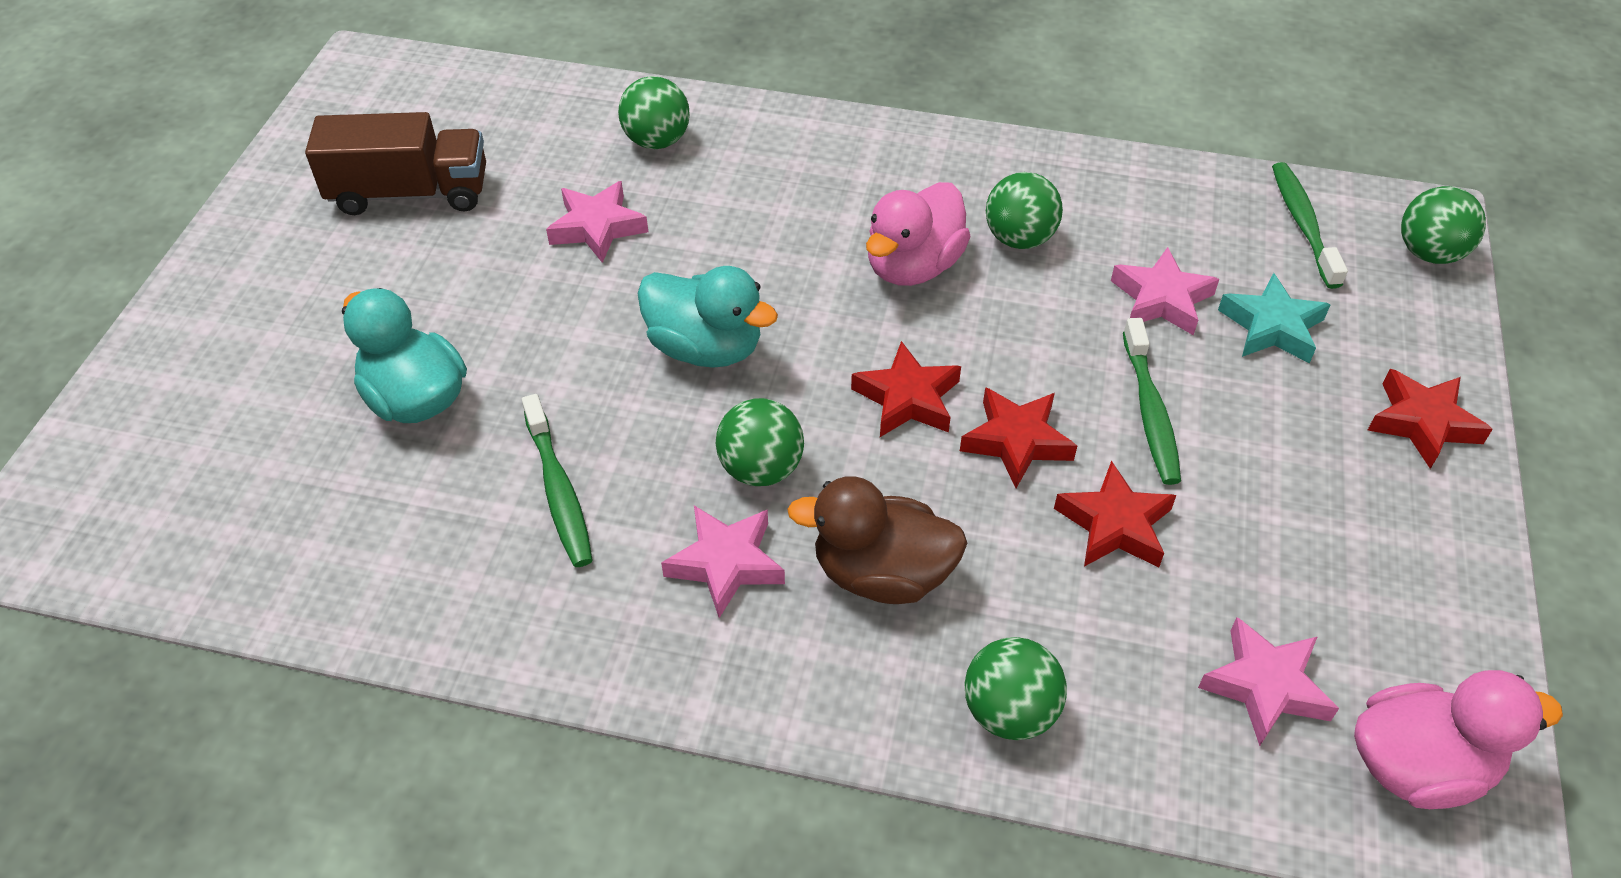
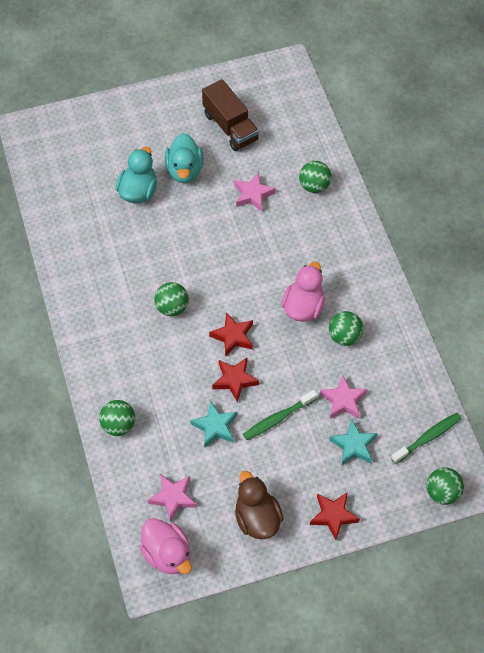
camera: 60 degrees right, 10 degrees up
(559, 491) = (126, 255): green toothbrush -> none
(705, 348) = (216, 262): turquoise duck -> turquoise duck (184, 170)
(726, 564) = (127, 318): pink star -> none
(881, 574) = (150, 364): brown duck -> brown duck (257, 518)
(913, 266) = (303, 307): pink duck -> pink duck turned 105 degrees clockwise
(1114, 525) = (215, 427): red star -> turquoise star

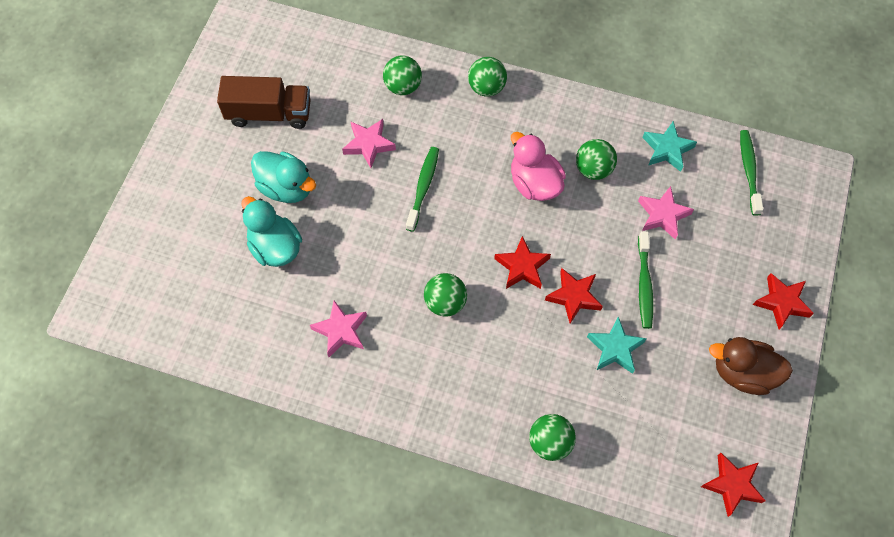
camera: 55 degrees left, 5 degrees up
(167, 554) = (732, 485): pink duck -> red star
(173, 498) = (671, 440): pink star -> pink star (341, 331)
(246, 244) = (423, 187): none -> green toothbrush
(353, 445) = (717, 237): turquoise star -> turquoise star (667, 149)
(442, 492) = (813, 196): green ball -> green ball (486, 88)

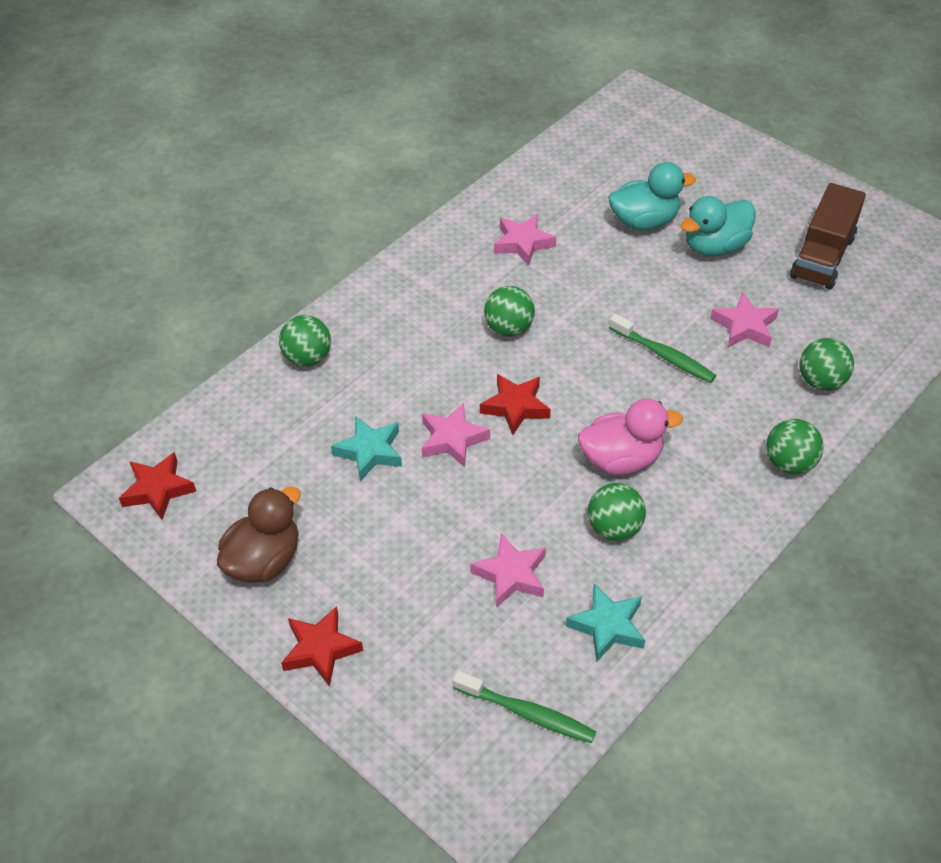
camera: 115 degrees right, 15 degrees down
(574, 297) = (452, 439): red star -> pink star
(644, 285) = (429, 512): green toothbrush -> none

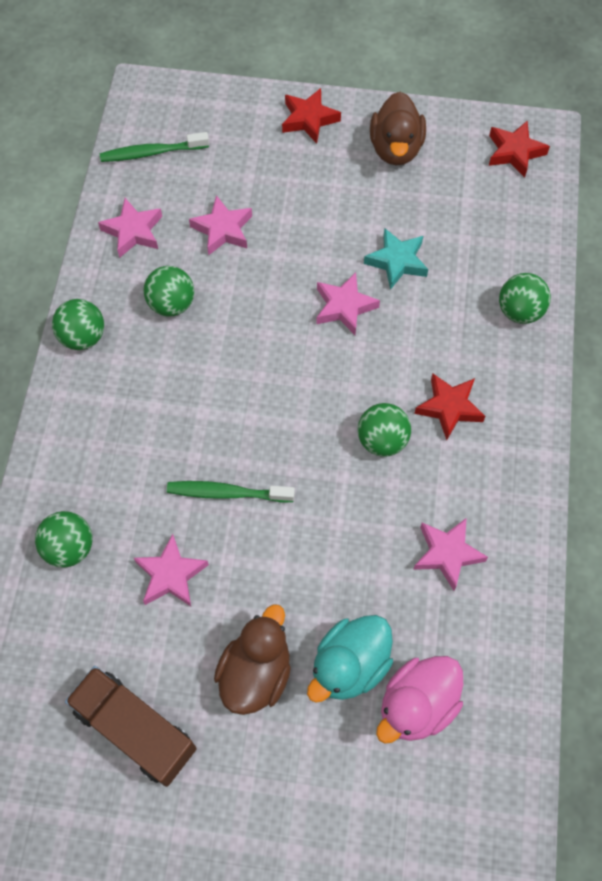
camera: 145 degrees right, 15 degrees up
(515, 407) = (317, 364): red star -> red star (449, 408)
(607, 626) = (133, 231): turquoise star -> pink star
(621, 459) = (201, 365): pink duck -> pink duck (417, 705)
(715, 246) = (255, 673): turquoise duck -> brown duck
(789, 463) = (62, 440): green ball -> green ball (83, 337)
(822, 257) = (135, 729): brown truck -> brown truck turned 45 degrees counterclockwise

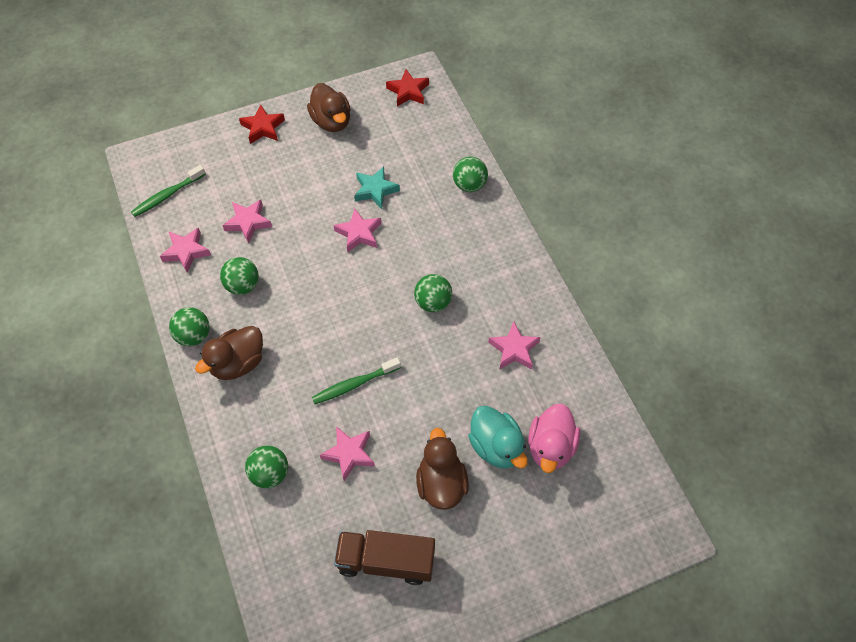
camera: 30 degrees left, 5 degrees down
(111, 396) = (237, 363): none -> brown duck
(349, 665) = (496, 447): turquoise duck -> turquoise duck turned 45 degrees counterclockwise
(449, 408) = (462, 262): red star -> none

